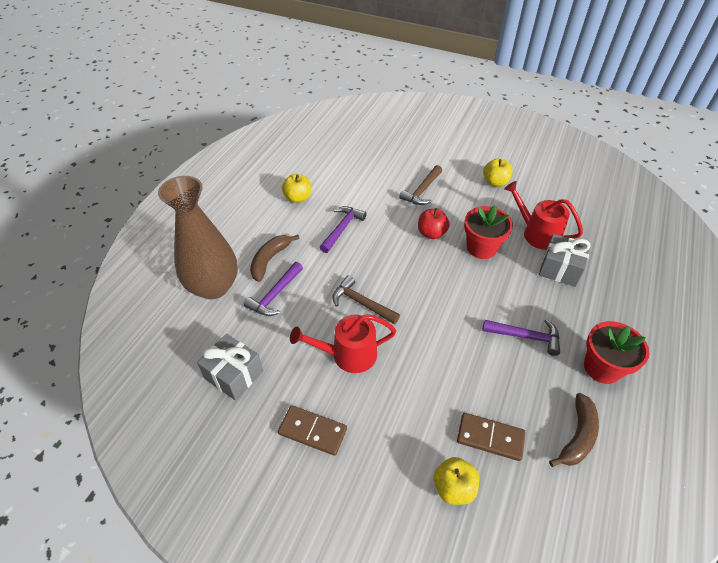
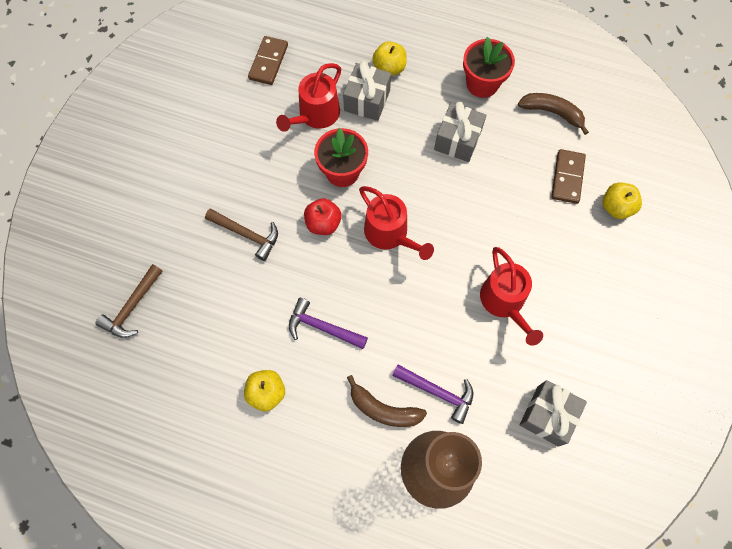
camera: 95 degrees left, 20 degrees up
(312, 431) = (592, 326): brown domino -> brown domino (268, 62)
(361, 303) = (437, 294): brown hammer -> brown hammer (132, 307)
(421, 275) = (390, 234): none -> red watering can
(495, 182) = (228, 150): yellow apple -> yellow apple (389, 68)
(526, 336) = (457, 140): purple hammer -> grey gift

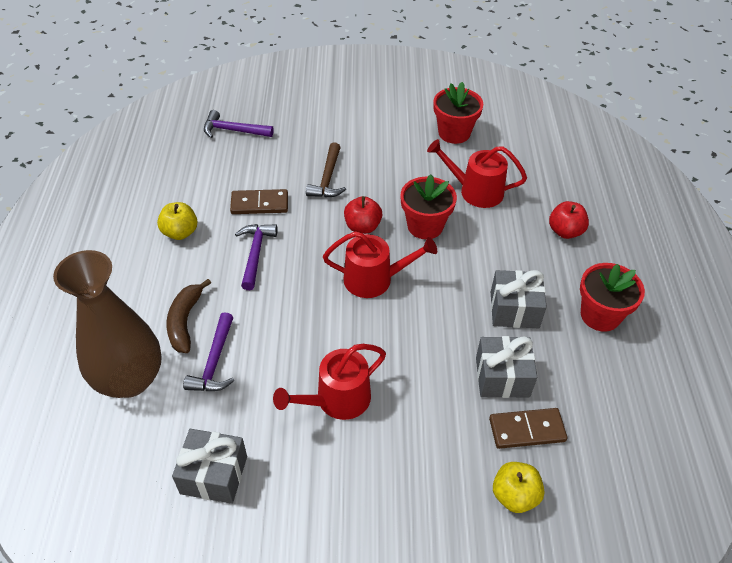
camera: 70 degrees right, 20 degrees down
(132, 307) = (233, 130): brown hammer -> purple hammer
(231, 102) = (454, 133): none -> red flower pot
(268, 62) = (512, 145): brown domino -> brown domino (259, 204)
(367, 100) = (516, 224): grey gift -> grey gift (502, 377)
(389, 68) = (565, 231): yellow apple -> red apple
(390, 234) = (374, 279): red watering can -> red watering can turned 120 degrees counterclockwise
(552, 113) = (606, 394): brown banana -> none

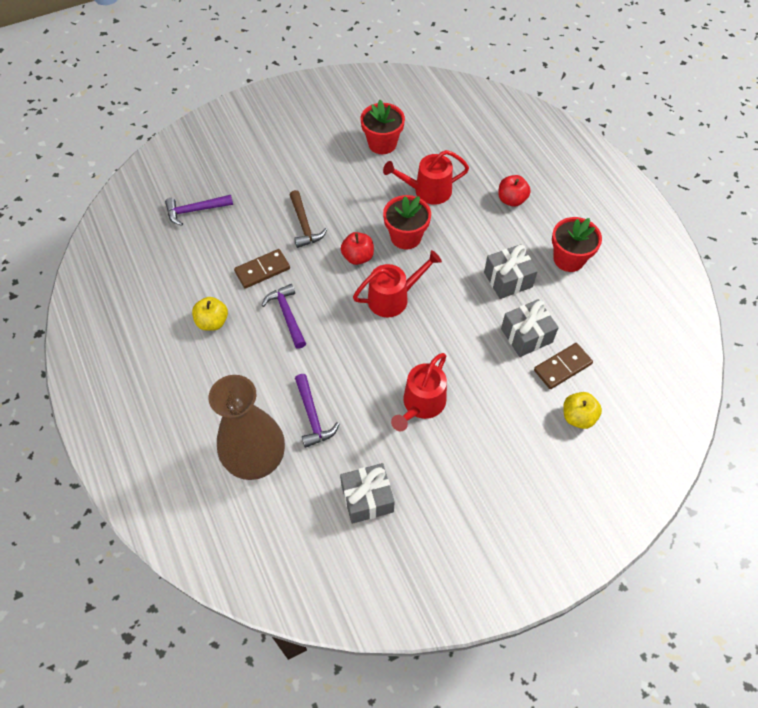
camera: 25 degrees left, 10 degrees up
(185, 321) = (268, 394): brown banana -> none

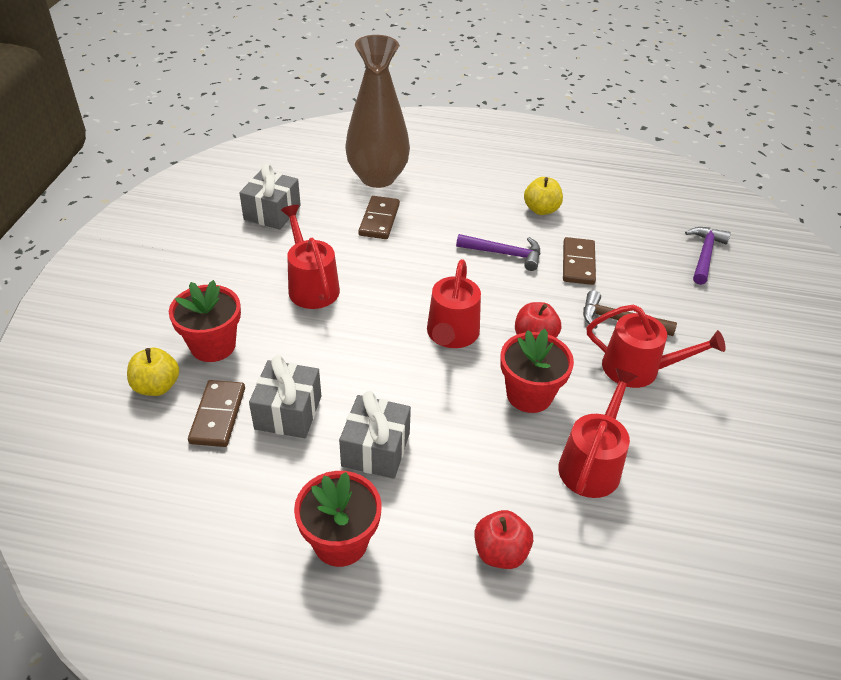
camera: 125 degrees right, 15 degrees down
(313, 416) = (379, 220): purple hammer -> brown domino
(340, 200) = (638, 369): none -> red watering can
(382, 143) = (723, 469): red flower pot -> red flower pot (213, 345)

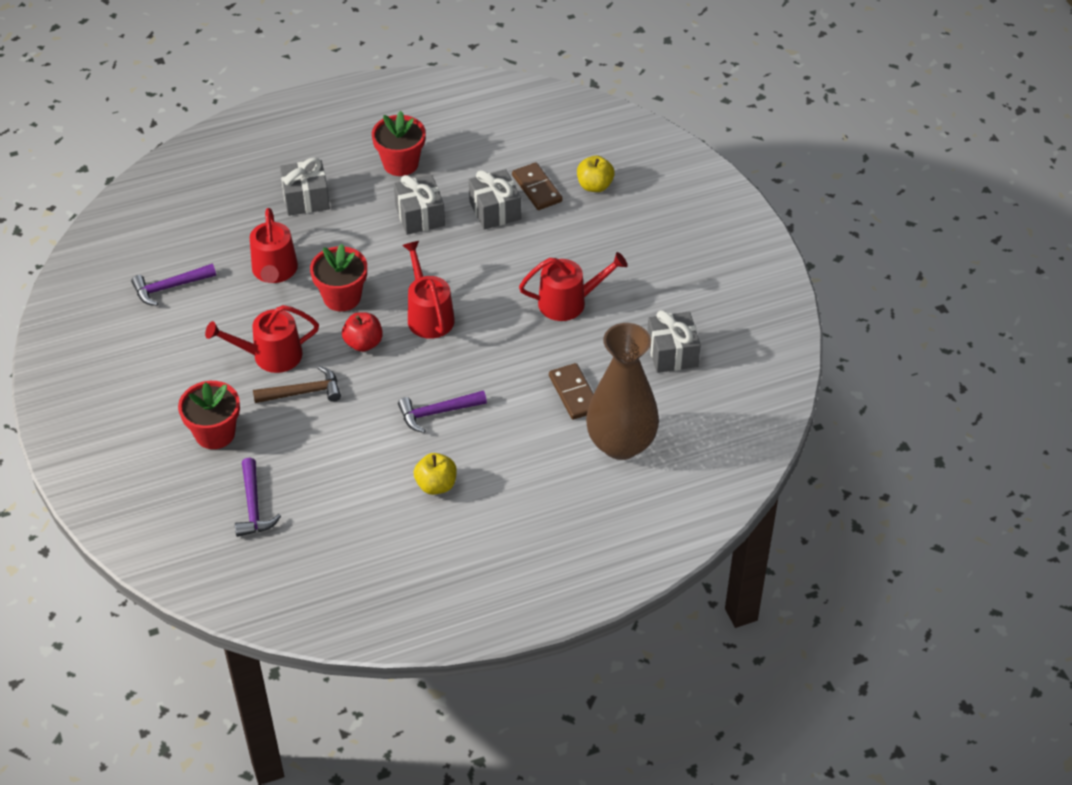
camera: 150 degrees right, 5 degrees up
(213, 345) = (589, 226): red flower pot -> red flower pot (215, 433)
(311, 286) = (568, 302): red watering can -> red watering can turned 45 degrees counterclockwise
(500, 552) = (306, 199): red apple -> grey gift
(578, 263) = (366, 435): brown domino -> none
(736, 507) = (170, 287): none -> purple hammer

